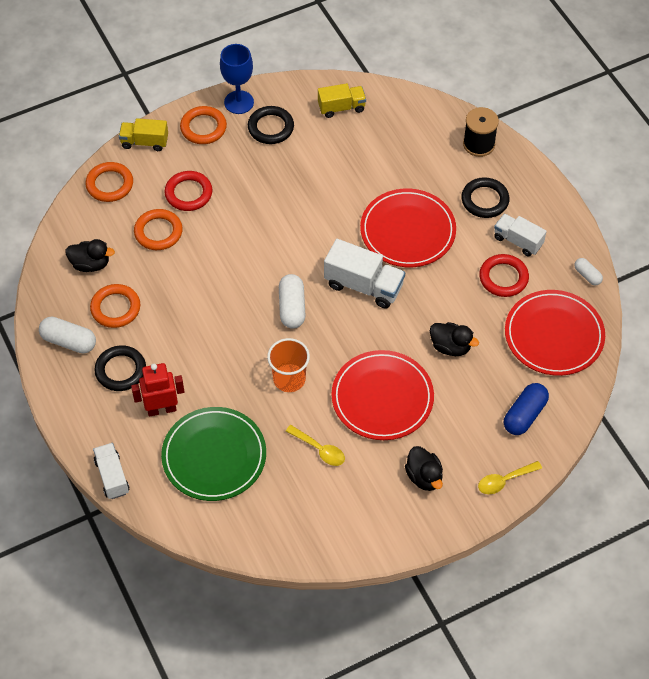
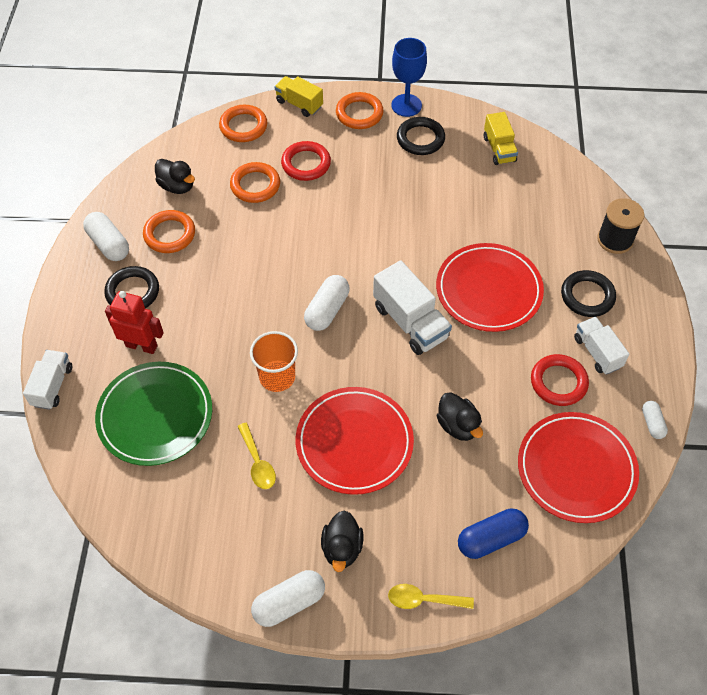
camera: 30 degrees right, 0 degrees up
(341, 107) = (499, 149): yellow truck -> yellow truck turned 60 degrees clockwise
(412, 533) = (289, 603): none -> white capsule

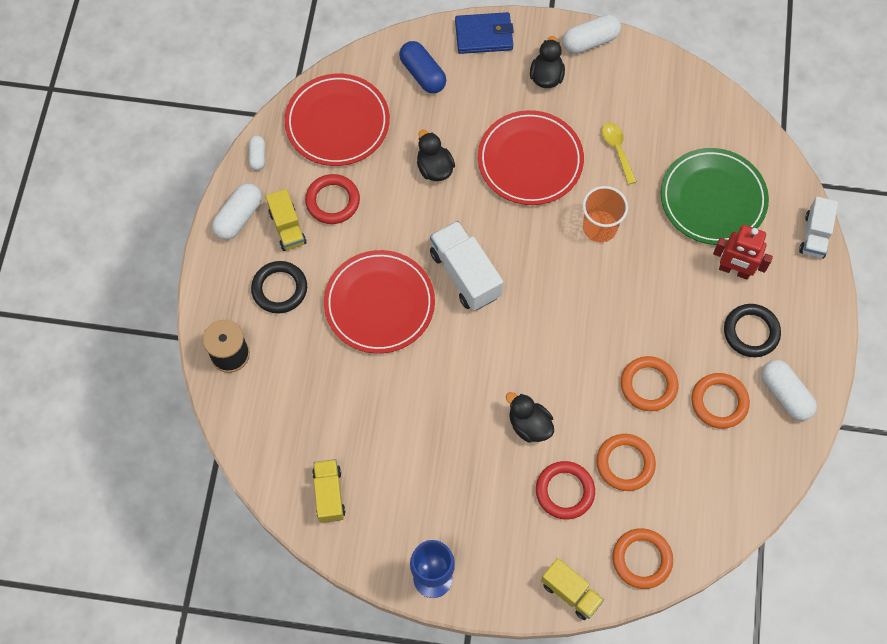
camera: 175 degrees left, 10 degrees up
(177, 186) = (717, 470): black duck -> black duck (529, 425)
(327, 310) = (548, 294): white capsule -> white capsule (239, 217)
(359, 113) = (494, 569): orange ring -> orange ring (648, 385)
(420, 139) = (422, 519): black ring -> none
(424, 600) = (484, 35): yellow spoon -> blue wallet
(491, 538) = (422, 74): blue capsule -> blue capsule turned 75 degrees clockwise
(597, 352) = (287, 228): white truck -> yellow truck

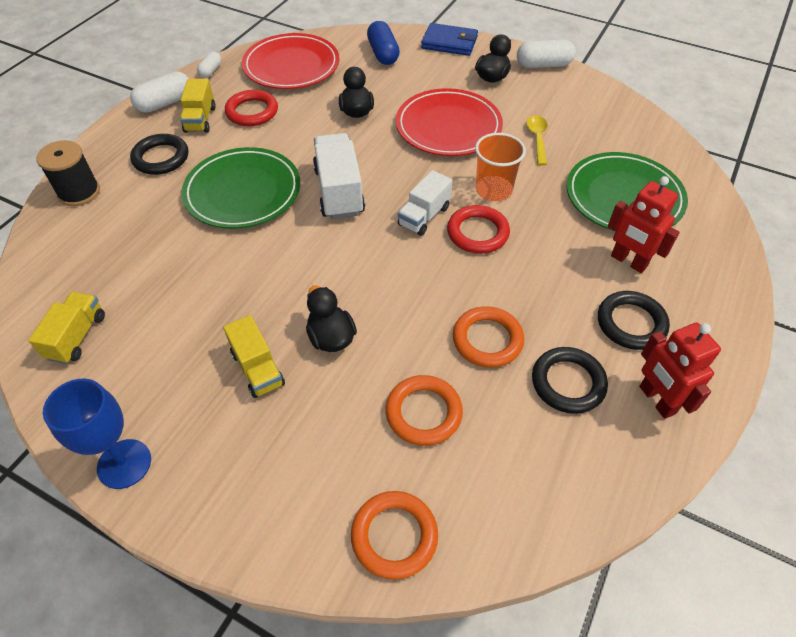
camera: 20 degrees right, 15 degrees down
(379, 304) = (243, 192): red plate -> green plate
(564, 491) = (335, 419): red ring -> red ring (477, 233)
(570, 592) = (280, 545): yellow truck -> yellow truck (257, 368)
(719, 402) = (568, 383): orange ring -> black ring
(785, 394) = (656, 400): white capsule -> red robot
(814, 235) = (733, 255): white truck -> white truck (424, 216)

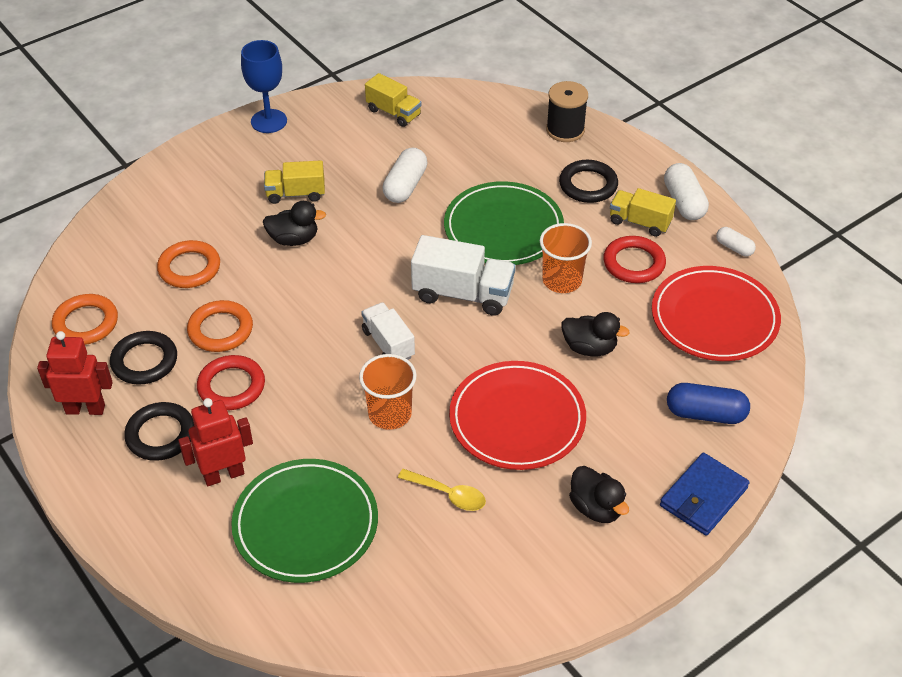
camera: 115 degrees right, 5 degrees down
(292, 142) = (562, 280): none -> orange cup
(394, 536) = (119, 224): orange ring -> orange ring (86, 323)
(477, 233) = (340, 375): red ring -> red ring (231, 386)
(543, 65) = (598, 583): white capsule -> white capsule (405, 186)

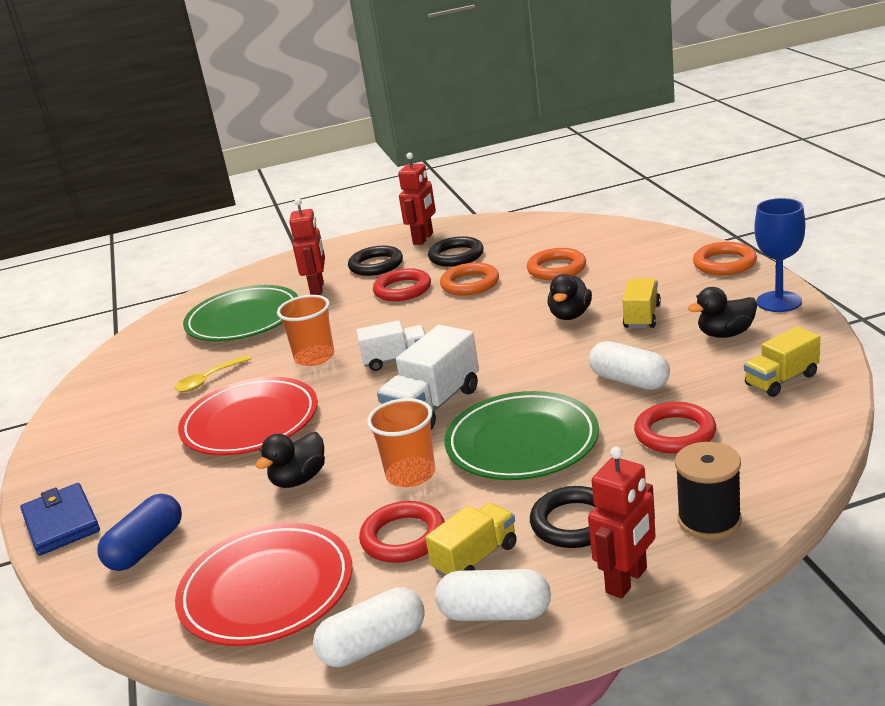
camera: 115 degrees right, 20 degrees down
(86, 323) = (514, 233): orange ring -> orange ring (724, 263)
(473, 154) = (675, 433): none -> red ring
(596, 508) = (118, 454): black duck -> black duck (725, 334)
(633, 155) = (627, 581): none -> red robot
(734, 248) = (373, 645): white capsule -> white capsule, size x1.71

